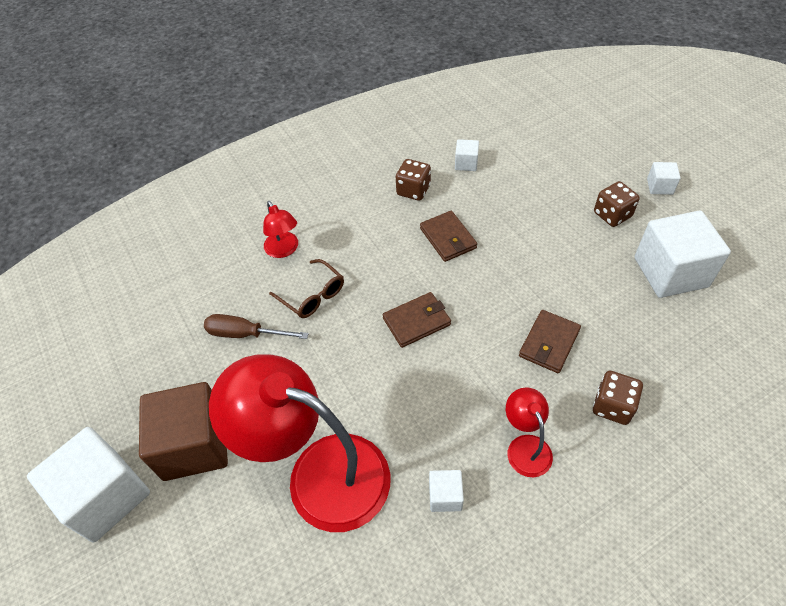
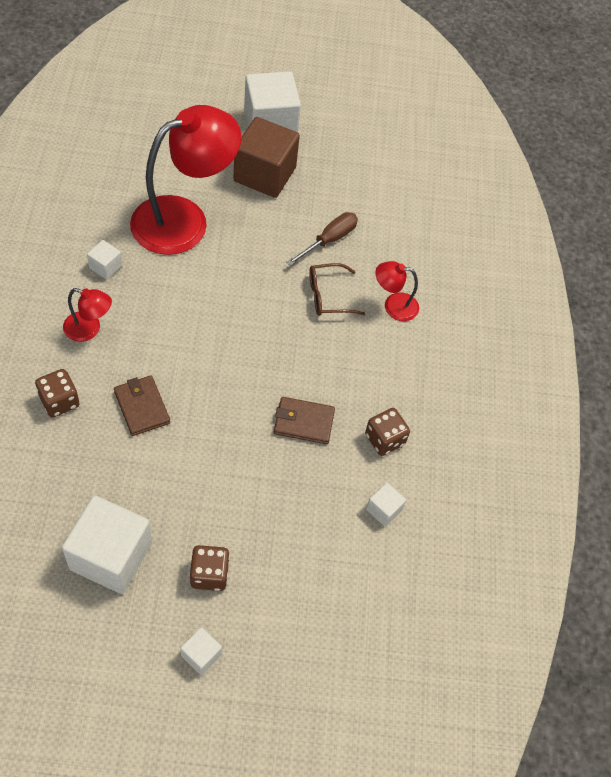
camera: 115 degrees right, 5 degrees up
(416, 321) = (242, 341): brown wallet -> none

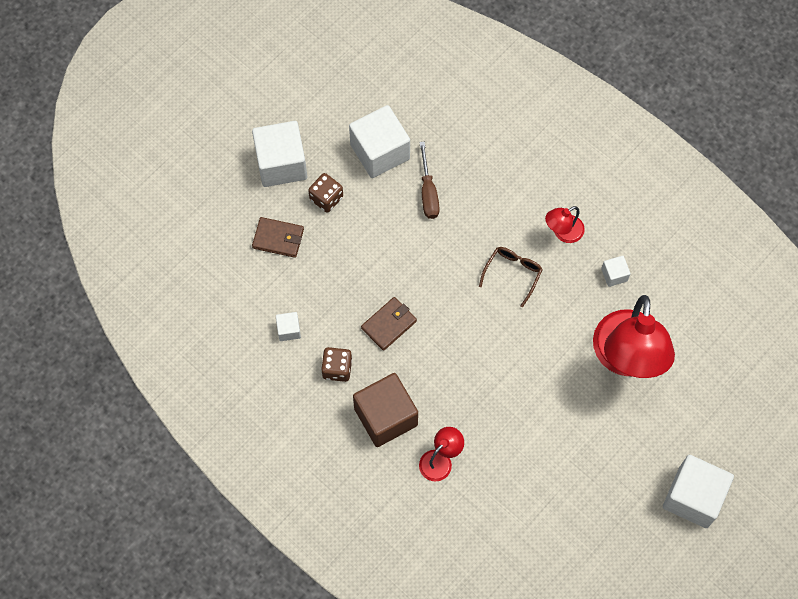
camera: 135 degrees right, 10 degrees up
(59, 401) = (514, 182): brown dice -> none
(142, 407) = (474, 229): brown wallet -> brown wallet (278, 238)
(201, 655) = (281, 164): white cube -> white cube, size x2.20
(265, 174) = (637, 453): brown cube -> brown cube (385, 417)
(329, 240) = (535, 456): brown screwdriver -> brown screwdriver (428, 192)
(329, 296) = (482, 417): brown glasses -> brown glasses (512, 274)

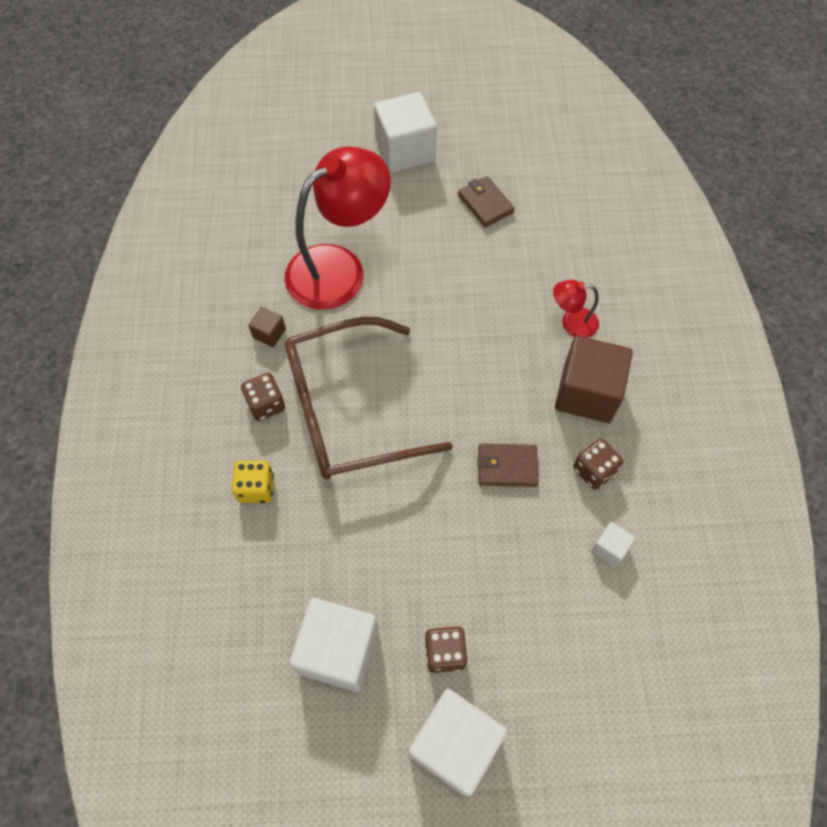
camera: 135 degrees left, 5 degrees down
(278, 238) = (537, 656): brown wallet -> brown wallet (485, 204)
(428, 192) = (338, 558): brown screwdriver -> none
(512, 185) = (256, 488): none -> yellow dice
(512, 274) = (350, 410): brown glasses -> brown glasses, size x2.43
(563, 232) = (266, 404): red lamp -> brown dice
(614, 275) = (269, 333): white cube -> brown cube

